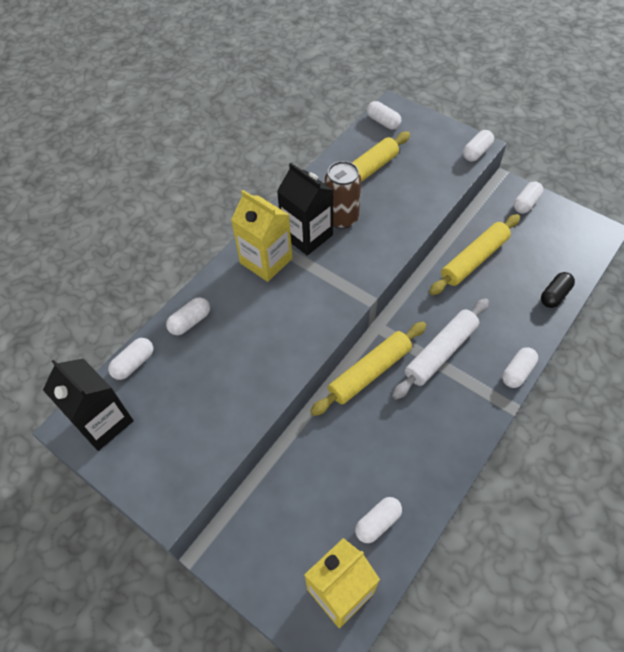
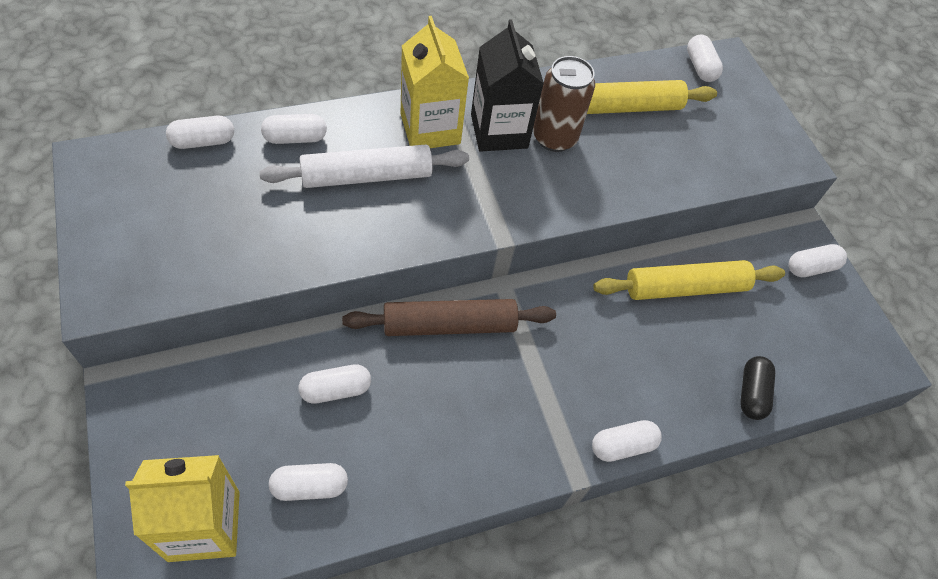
camera: 25 degrees right, 0 degrees up
(103, 422) = (122, 176): black carton -> none
(369, 372) = (449, 325): yellow rolling pin -> brown rolling pin
(440, 352) = (550, 360): white rolling pin -> white rolling pin (367, 176)
(476, 152) = (786, 165): white capsule -> white capsule (336, 390)
(554, 295) = (751, 393): black capsule -> black capsule turned 60 degrees counterclockwise

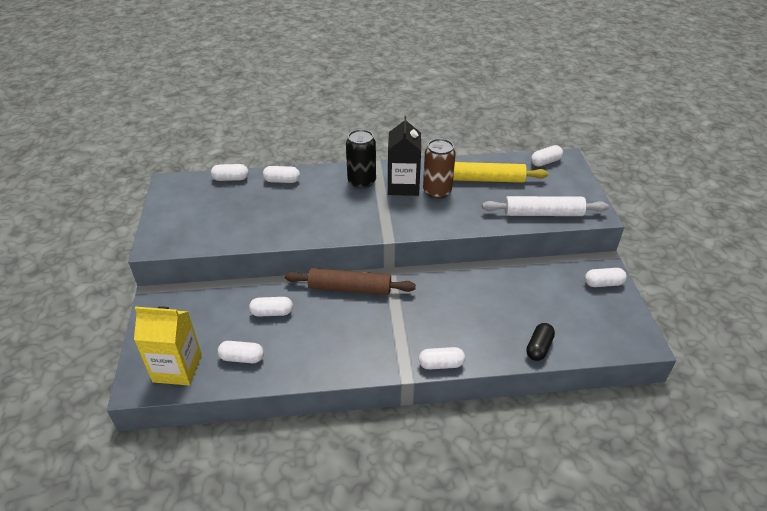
camera: 20 degrees right, 15 degrees down
(367, 176) = (317, 202): white rolling pin -> white rolling pin (543, 213)
(430, 129) = (361, 182): yellow carton -> black can
(685, 288) = (509, 285): yellow rolling pin -> none
(700, 67) = (545, 162): white capsule -> white capsule turned 60 degrees clockwise

